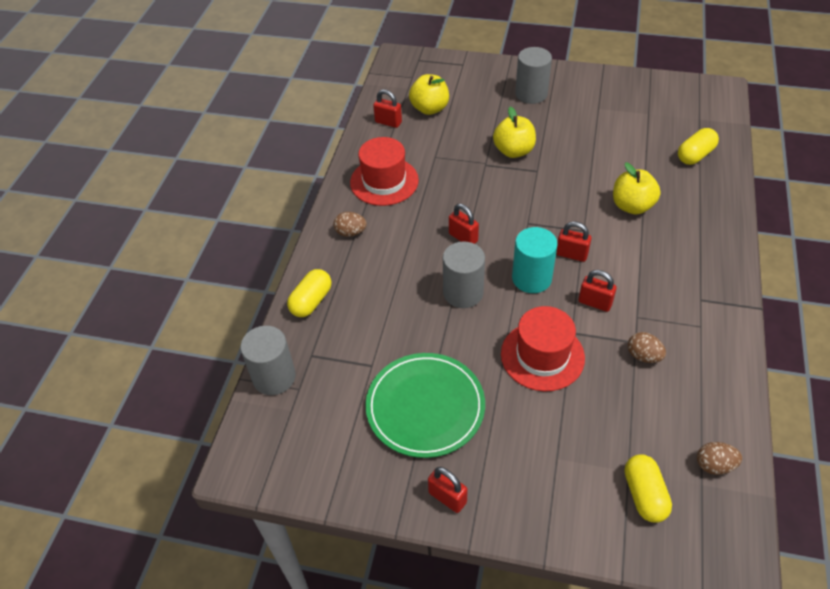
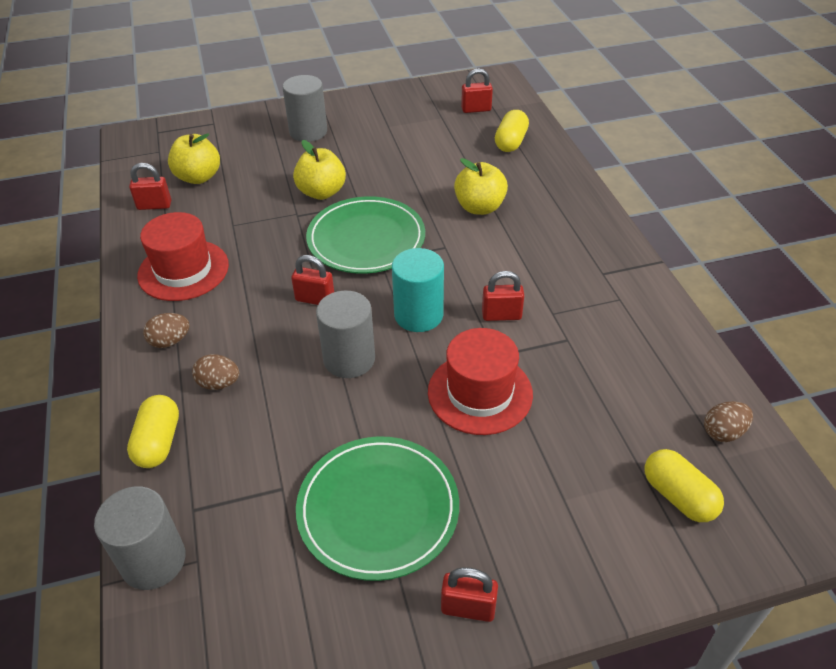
camera: 30 degrees left, 5 degrees down
(526, 202) = (366, 239): none -> green plate
(571, 254) = (447, 275): red padlock -> red padlock (476, 109)
(643, 356) = (584, 350): brown egg -> brown egg (219, 383)

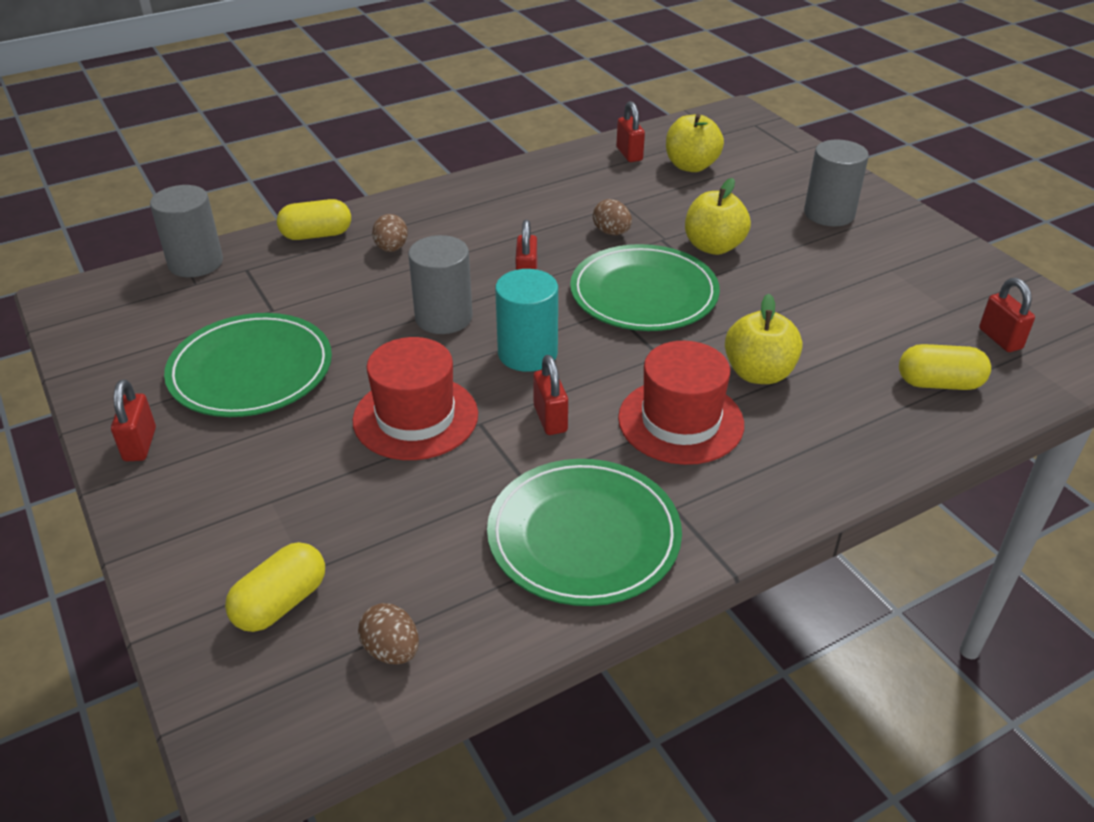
camera: 75 degrees right, 5 degrees down
(170, 341) = (438, 210): brown egg -> brown egg (611, 232)
(183, 270) = (539, 193): red hat -> red hat (680, 421)
(624, 319) = (584, 536): none -> green plate

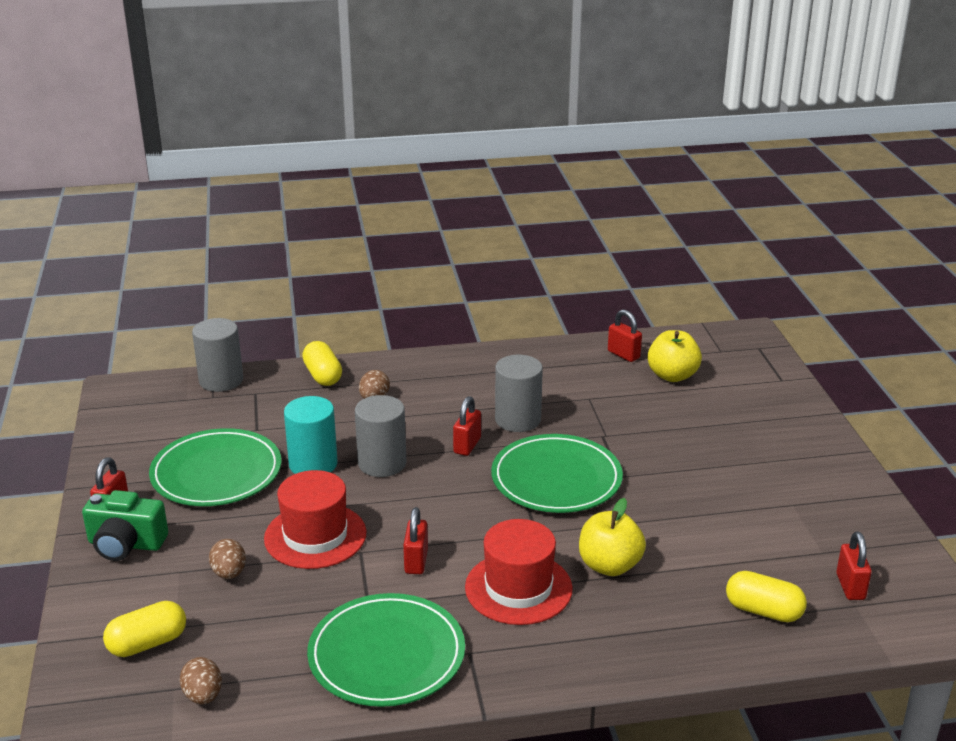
camera: 20 degrees right, 10 degrees down
(181, 484) = (126, 544): none -> green camera
(316, 235) = (323, 376): yellow capsule -> yellow capsule turned 60 degrees clockwise
(527, 353) = (430, 506): turquoise cylinder -> turquoise cylinder (313, 464)
(611, 232) = (563, 421): brown egg -> brown egg (229, 573)
(629, 154) = (623, 355): red padlock -> red padlock turned 45 degrees counterclockwise
(713, 247) = (644, 451): yellow apple -> none
(829, 214) = (770, 443): grey cylinder -> grey cylinder (518, 420)

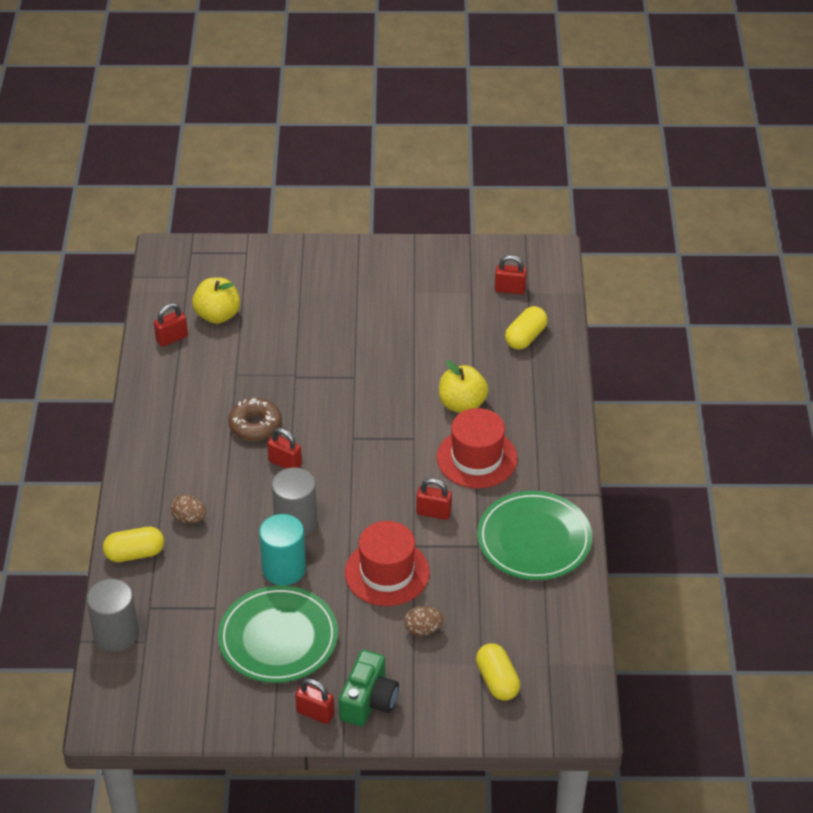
camera: 80 degrees left, 15 degrees up
(203, 696) = (559, 646): brown egg -> none
(518, 420) = (255, 425): grey cylinder -> brown donut
(556, 478) = (347, 415): green plate -> none

